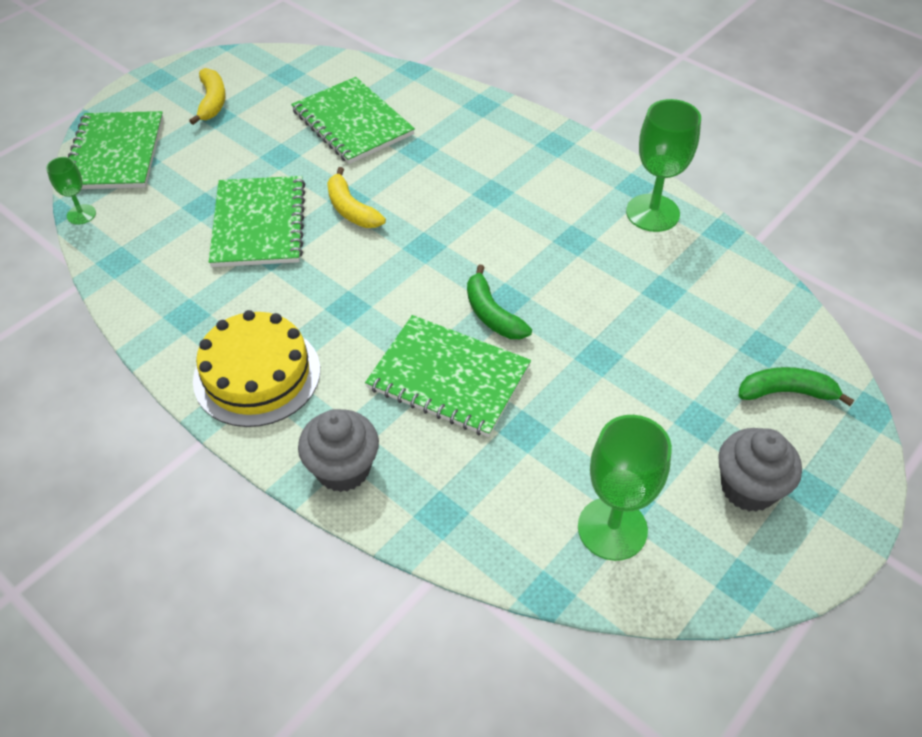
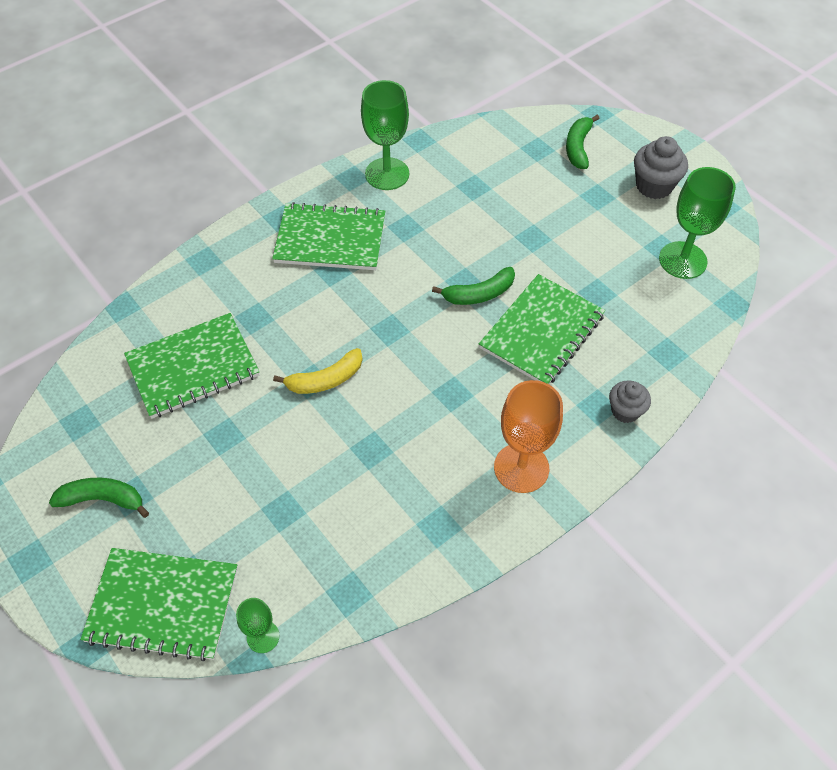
camera: 80 degrees left, 5 degrees up
(212, 102) = (103, 499): yellow banana -> green banana
(257, 375) = (521, 468): yellow cake -> orange goblet
(258, 224) = (325, 459): green notebook -> green notebook (330, 239)
(343, 469) = (625, 411): grey cupcake -> grey cupcake, size x0.65

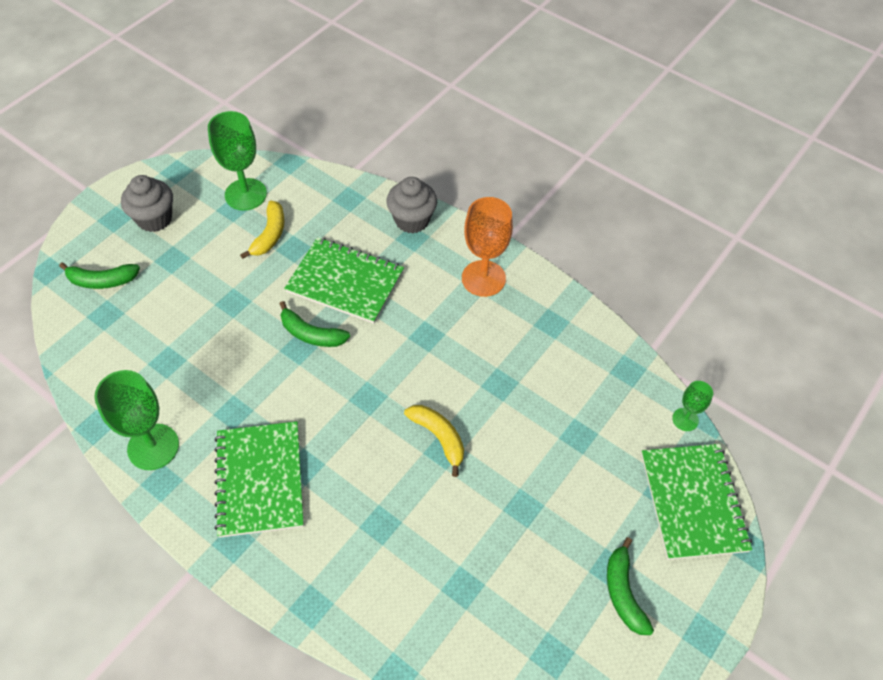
camera: 105 degrees left, 0 degrees up
(193, 367) = (456, 564): green notebook -> none
(479, 294) = (311, 334): green banana -> green banana turned 150 degrees clockwise
(619, 275) = (270, 235): none -> yellow banana
(625, 411) = (412, 220): grey cupcake -> grey cupcake, size x1.53

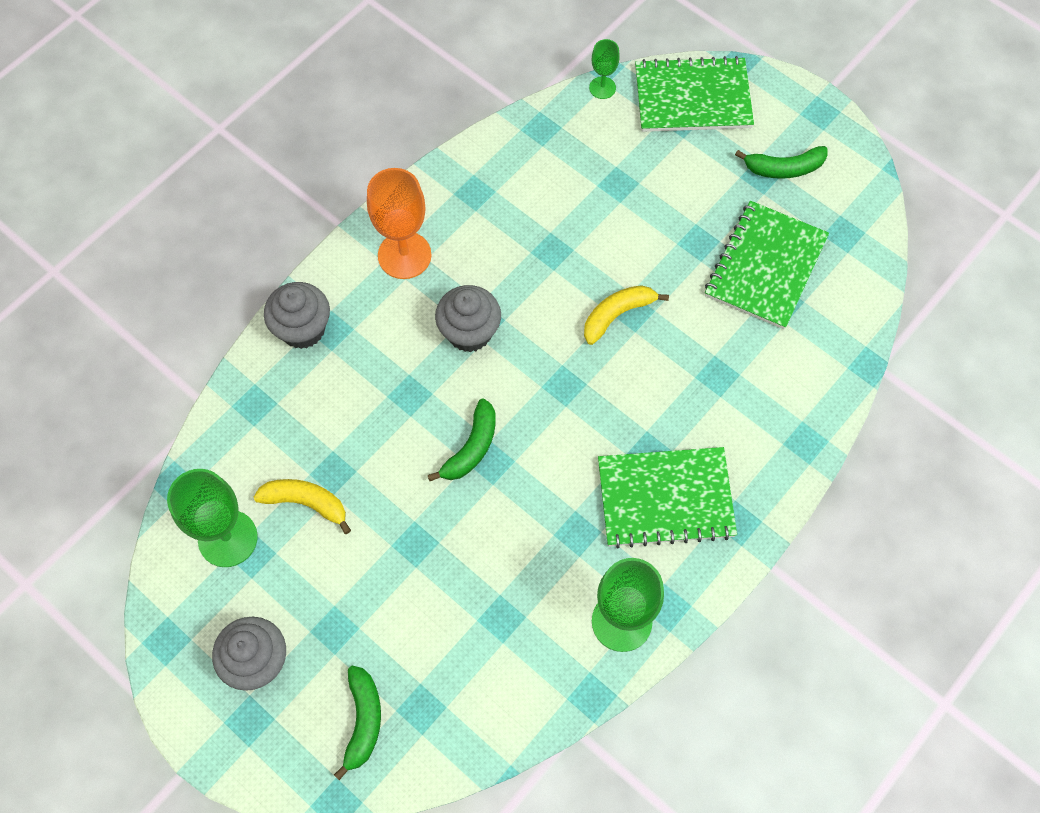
camera: 85 degrees left, 10 degrees up
(345, 282) = (395, 409): green notebook -> green notebook (766, 266)
(415, 327) = (469, 332): none -> grey cupcake

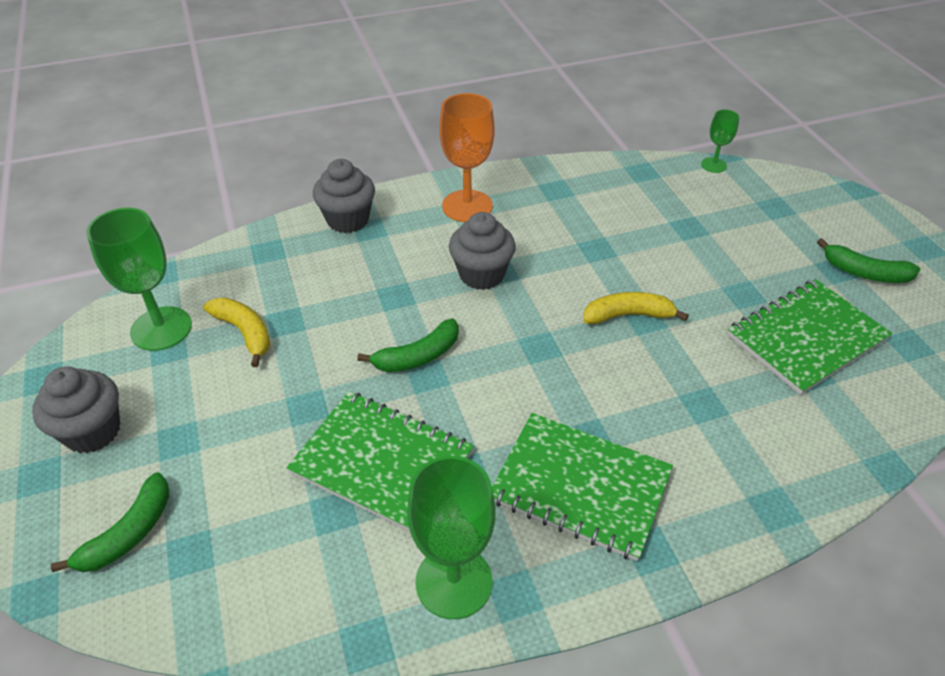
camera: 30 degrees right, 20 degrees down
(692, 97) = (796, 197): green notebook -> green notebook (382, 463)

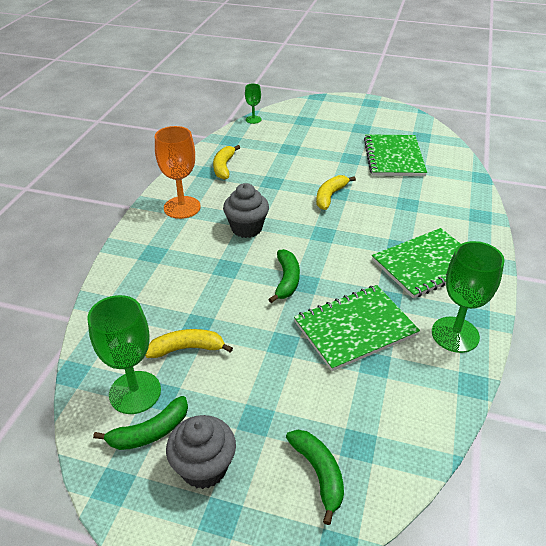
camera: 55 degrees left, 5 degrees down
(348, 220) = (132, 259): grey cupcake -> none
(580, 195) = (224, 167): none -> yellow banana
(864, 273) = (370, 123): green banana -> green banana (150, 432)

